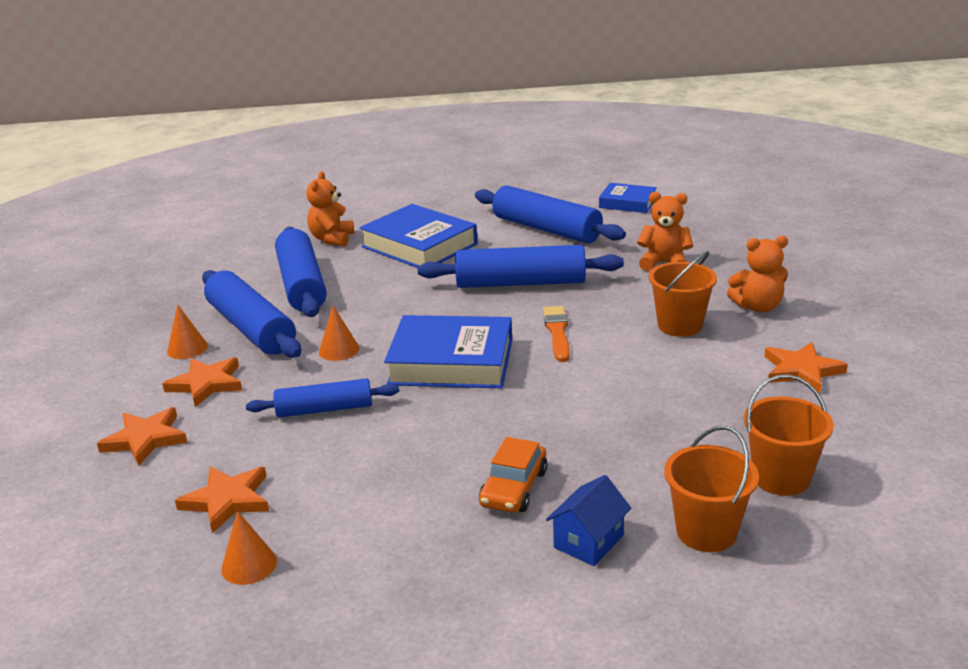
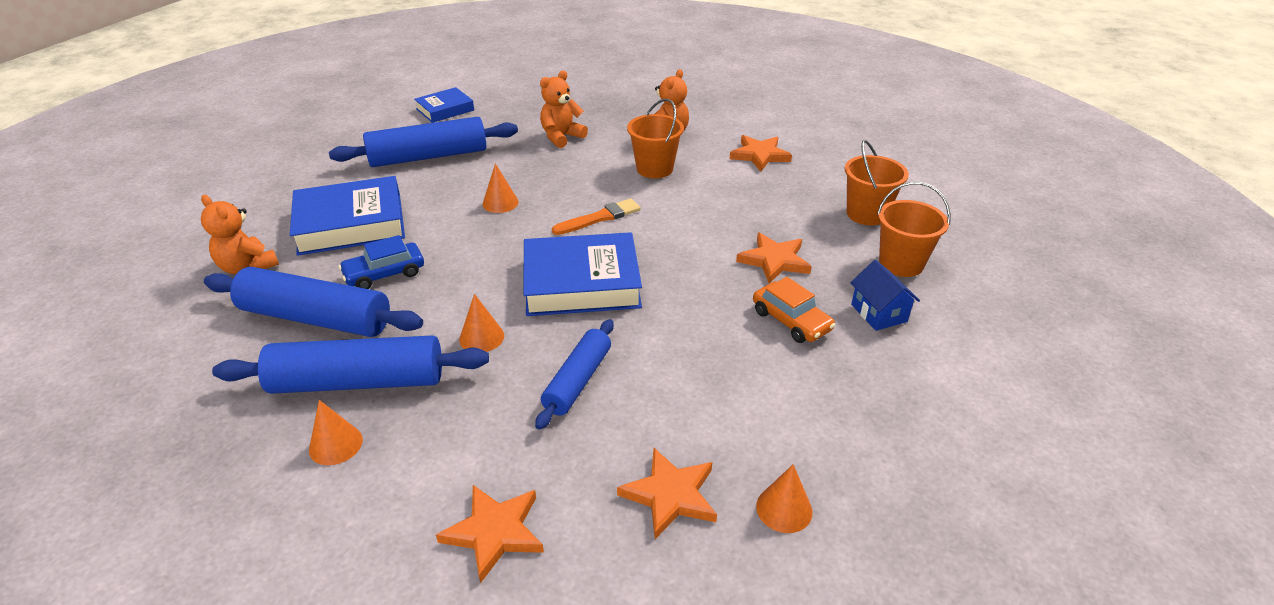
camera: 60 degrees left, 10 degrees up
(206, 384) = (434, 450): orange star -> orange star (774, 260)
(374, 283) = (384, 274): none -> blue car
(451, 361) = (581, 283): blue book -> blue book turned 45 degrees clockwise
(520, 283) = (500, 203): blue rolling pin -> orange cone
(557, 332) = (600, 218): orange brush -> orange brush turned 120 degrees clockwise

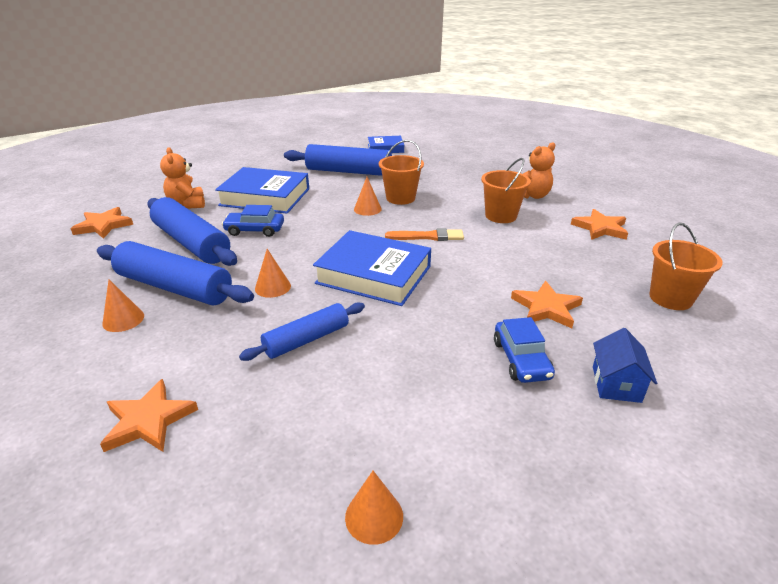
camera: 30 degrees right, 5 degrees down
(561, 137) = (448, 180): orange teddy bear -> none
(670, 495) = (292, 455): orange star -> orange star (103, 225)
(791, 320) = (521, 359): orange car -> blue car
(901, 263) = (675, 349): orange bucket -> orange bucket (400, 198)

